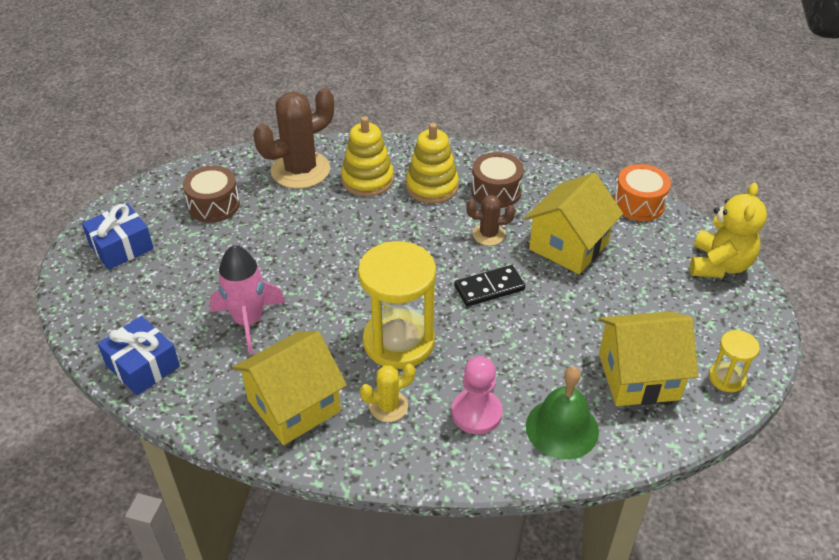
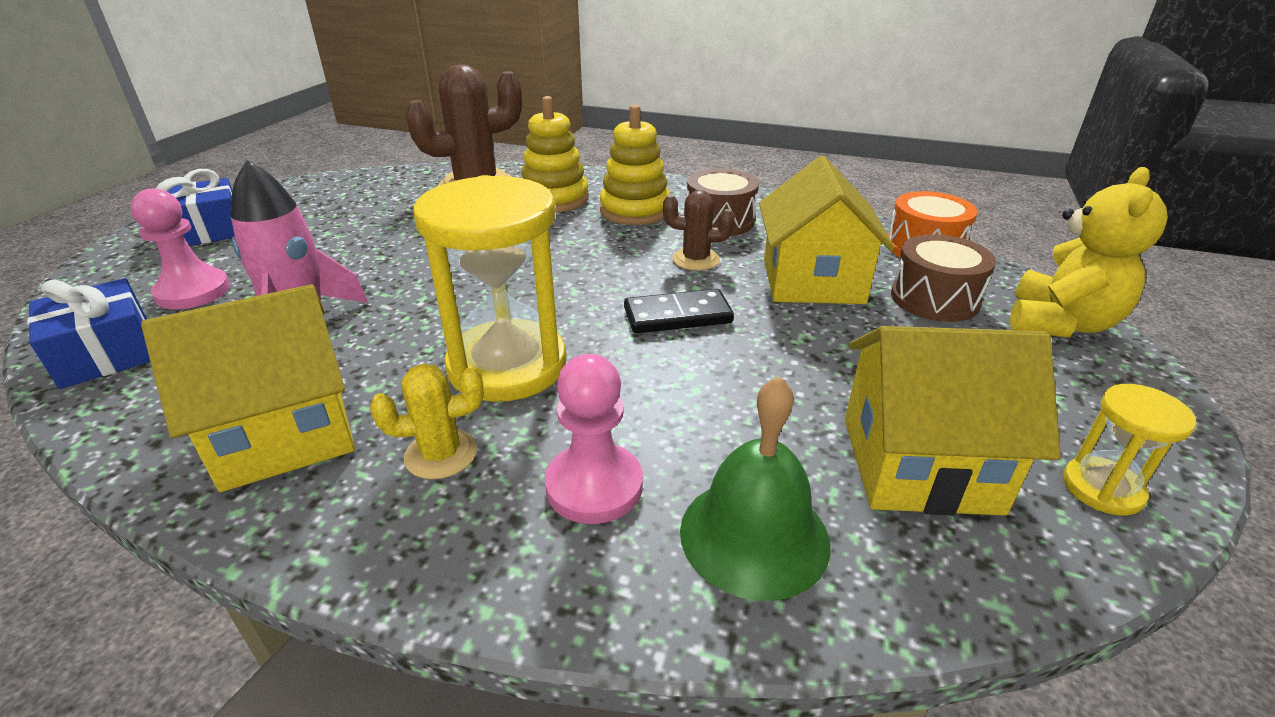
camera: 10 degrees right, 10 degrees down
(158, 308) = (193, 292): none -> pink pawn
(214, 205) = (350, 206): brown drum -> brown drum (934, 299)
(568, 246) = (812, 281): yellow house -> yellow house turned 45 degrees counterclockwise

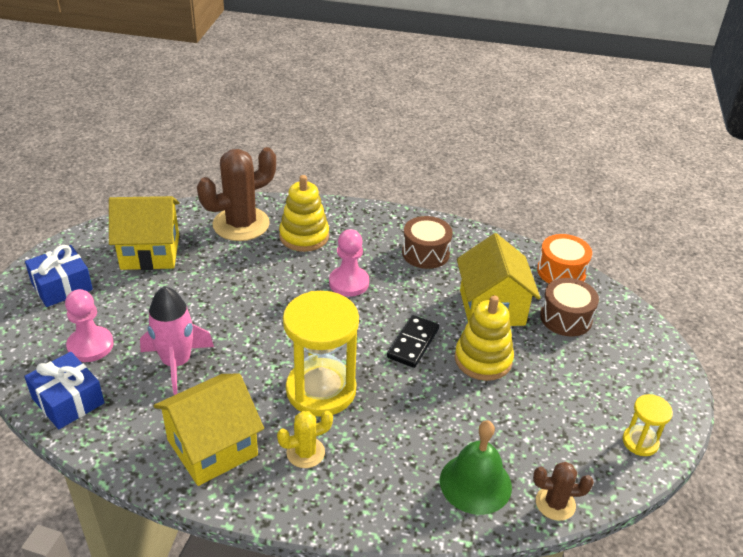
camera: 10 degrees left, 5 degrees up
(594, 486) = (392, 464): pink pawn -> pink pawn (349, 283)
(635, 211) = (365, 246): yellow stacking toy -> yellow stacking toy (483, 359)
(677, 316) = (413, 343): black domino -> black domino turned 45 degrees counterclockwise
(696, 260) = (415, 293): brown cactus -> brown cactus (555, 503)
(919, 464) = (553, 436): yellow house -> yellow house (150, 252)
(1060, 323) = (636, 333): yellow teddy bear -> none

